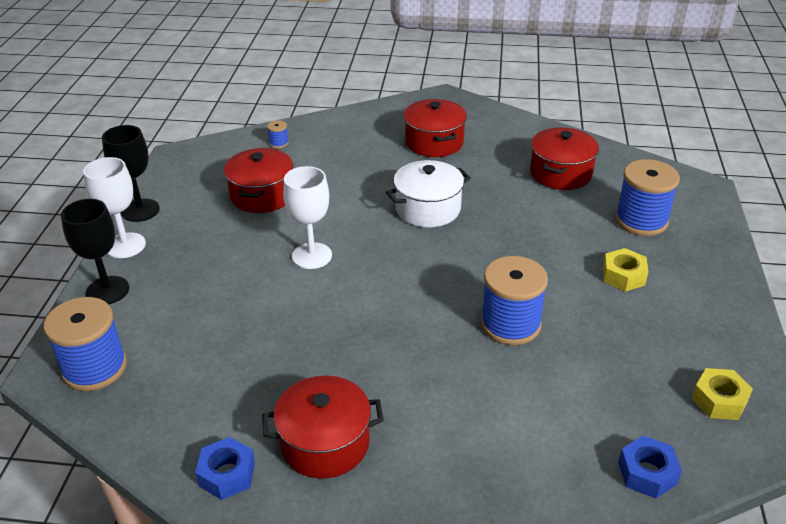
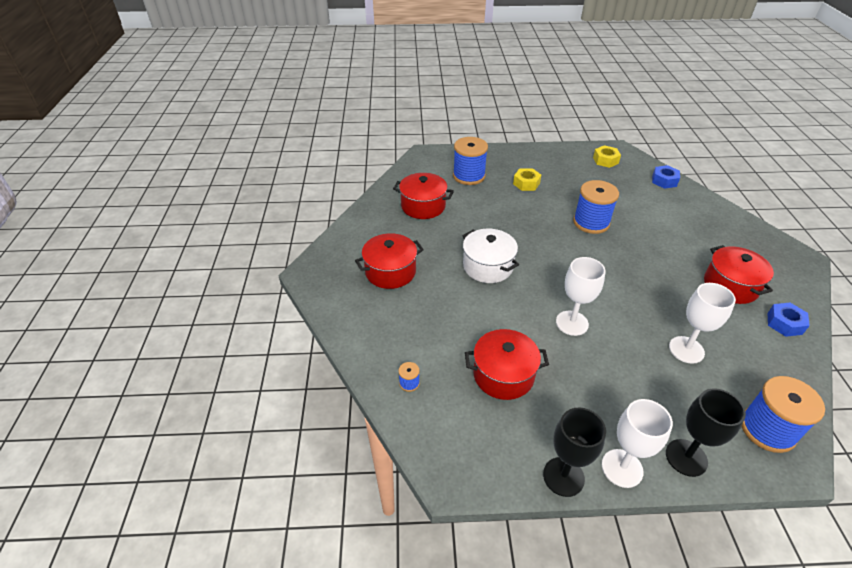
camera: 100 degrees left, 5 degrees up
(231, 342) = (686, 350): none -> white goblet

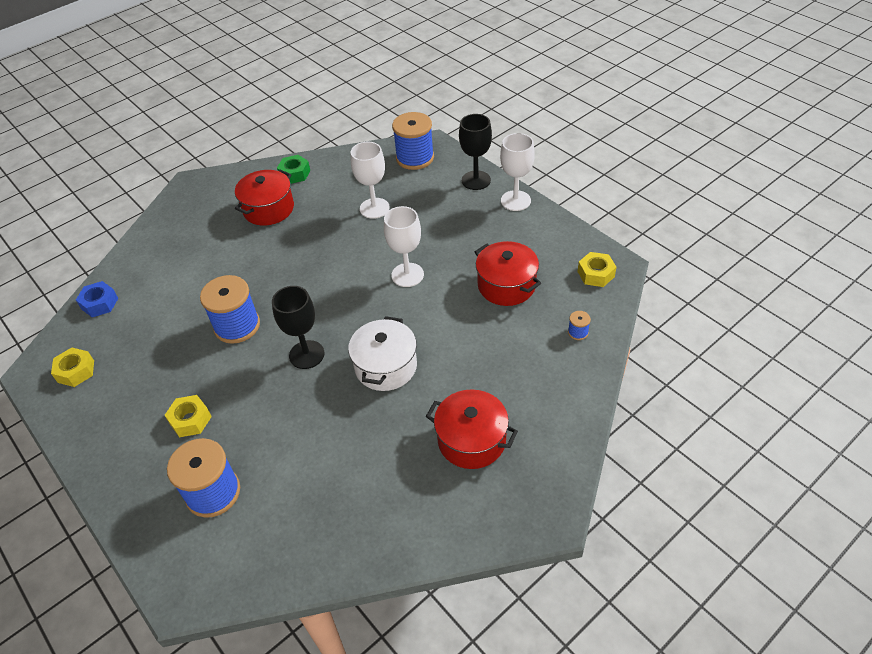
camera: 125 degrees left, 5 degrees up
(423, 206) = (326, 496): red pot -> none
(456, 449) = (596, 274): none -> yellow nut
(563, 476) = (552, 220): black goblet -> black goblet (306, 354)
(784, 323) = (294, 174): blue nut -> green nut

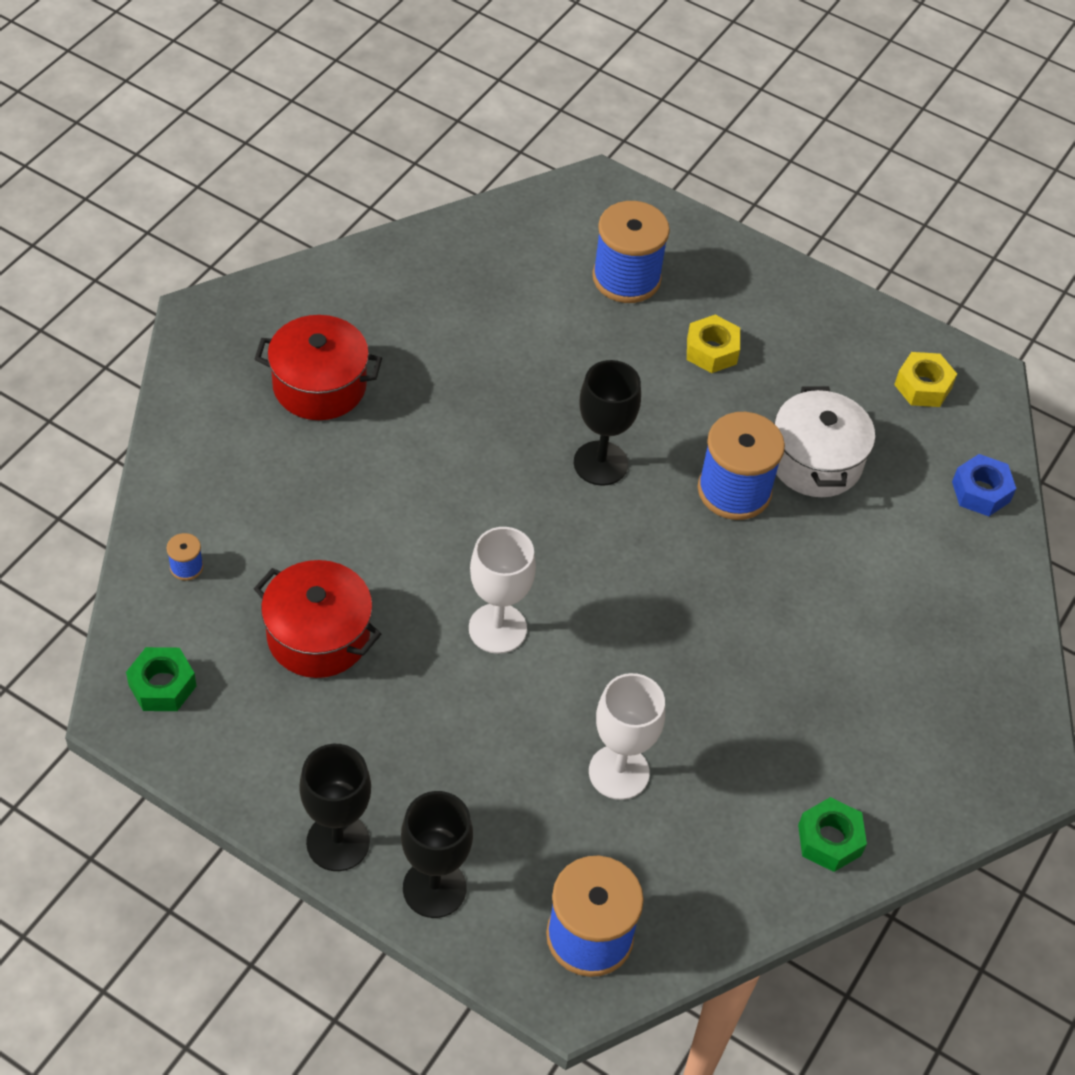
camera: 155 degrees right, 5 degrees up
(268, 209) = (827, 734): red pot -> none
(386, 366) = (473, 465): white pot -> white pot (815, 461)
(515, 201) = (338, 842): white goblet -> black goblet
(596, 274) = (162, 685): yellow nut -> green nut

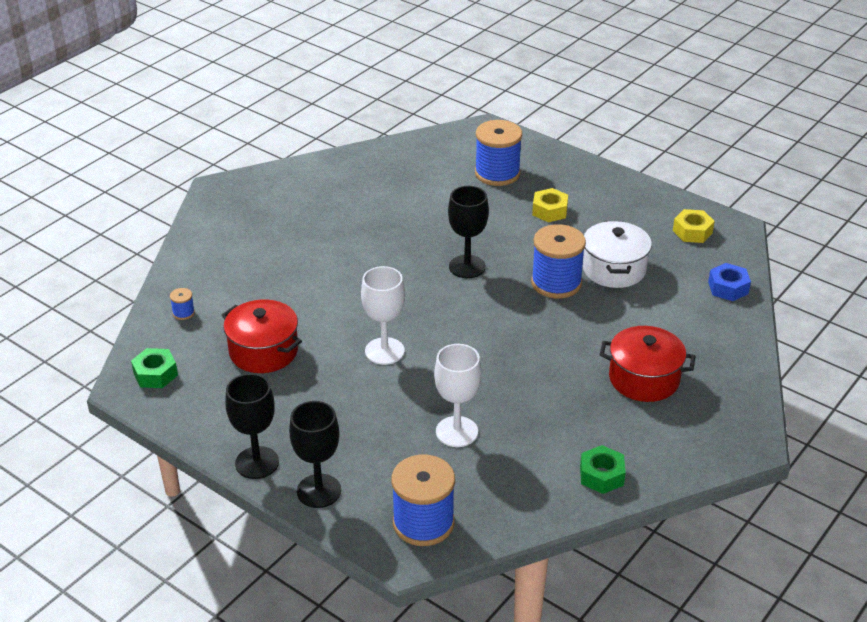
camera: 10 degrees right, 15 degrees down
(319, 385) = (287, 223): red pot -> red pot (644, 379)

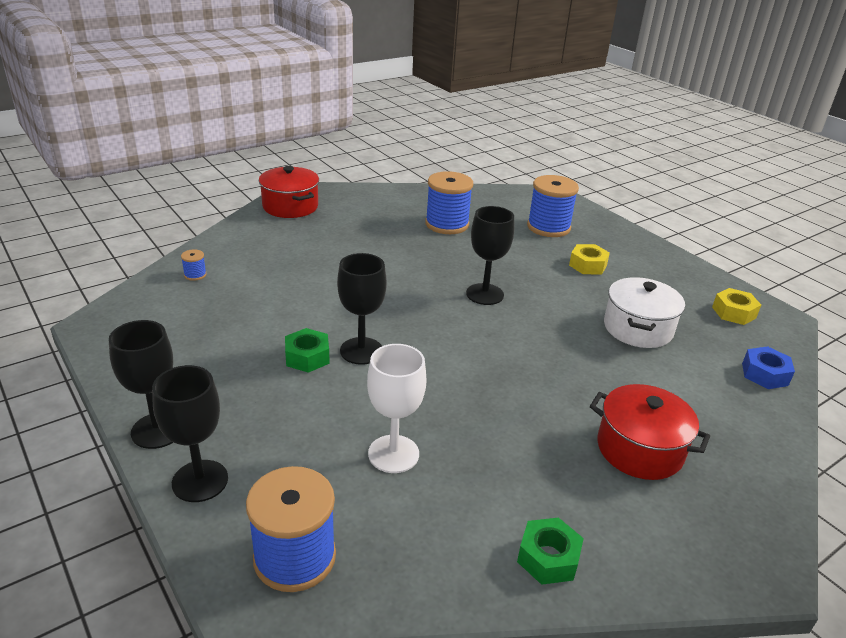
camera: 15 degrees right, 5 degrees down
(155, 374) = (128, 319): green nut -> green nut (307, 357)
(263, 351) = (243, 323): red pot -> red pot (290, 206)
(384, 351) = (361, 351): white goblet -> black goblet
(556, 283) = (571, 328): blue spool -> blue spool (447, 224)

